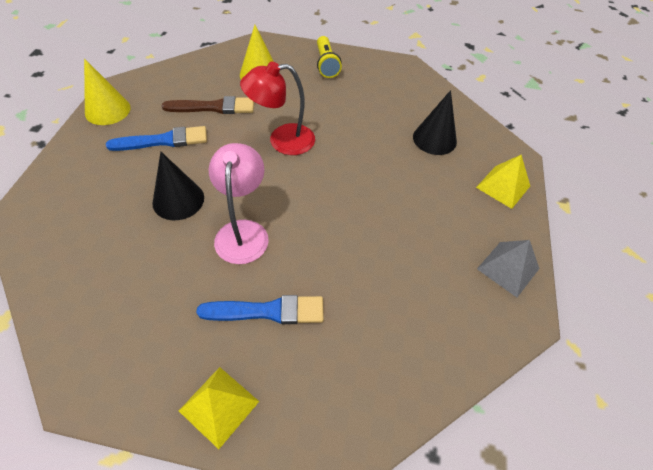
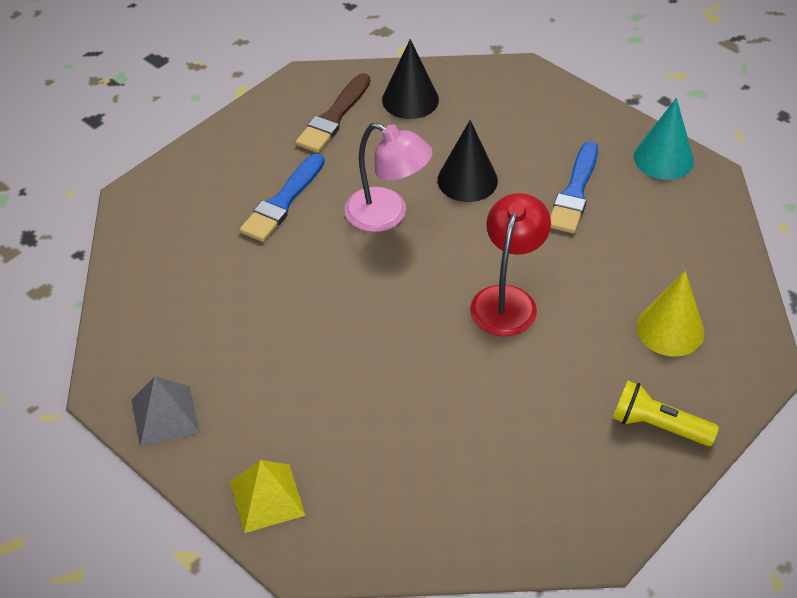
camera: 125 degrees right, 5 degrees down
(107, 110) = (663, 158): yellow cone -> turquoise cone
(213, 107) = (616, 255): brown brush -> brown brush (334, 117)
(219, 406) = (228, 146): yellow pyramid -> none
(434, 139) = (403, 473): black cone -> black cone (410, 99)

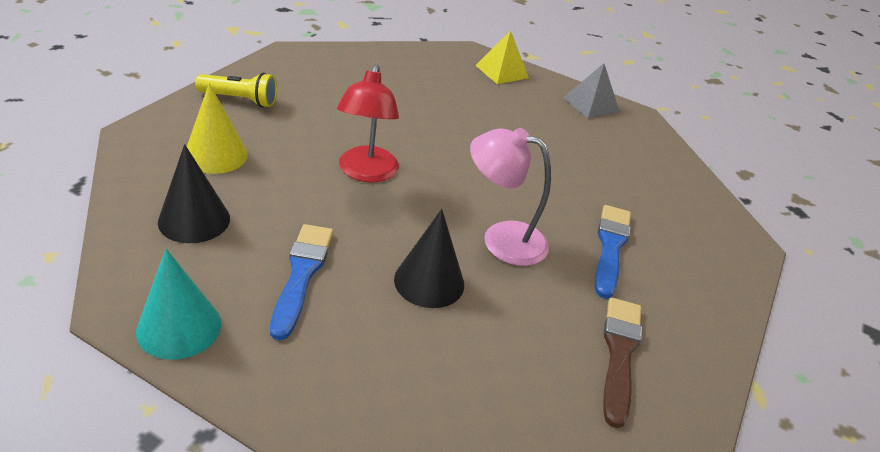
camera: 160 degrees right, 10 degrees down
(410, 99) = (537, 392): black cone -> black cone (194, 220)

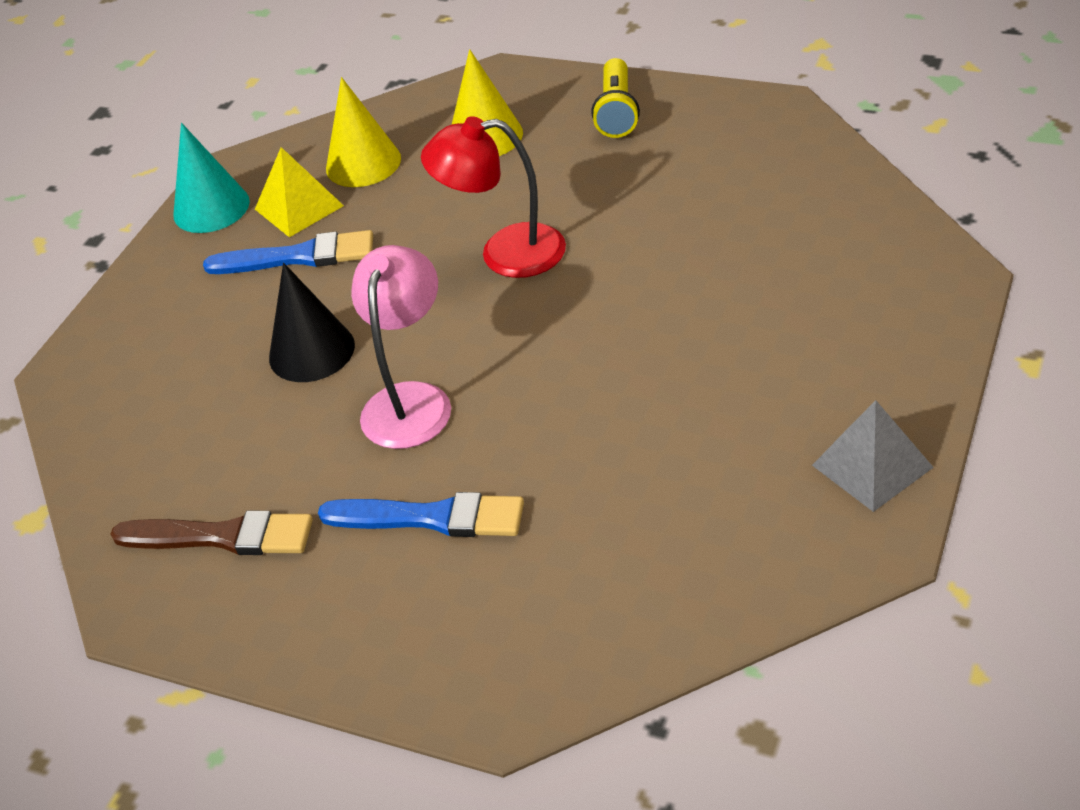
camera: 95 degrees right, 5 degrees up
(194, 220) = (363, 163): black cone -> yellow cone
(501, 71) = (909, 329): yellow pyramid -> yellow pyramid (298, 207)

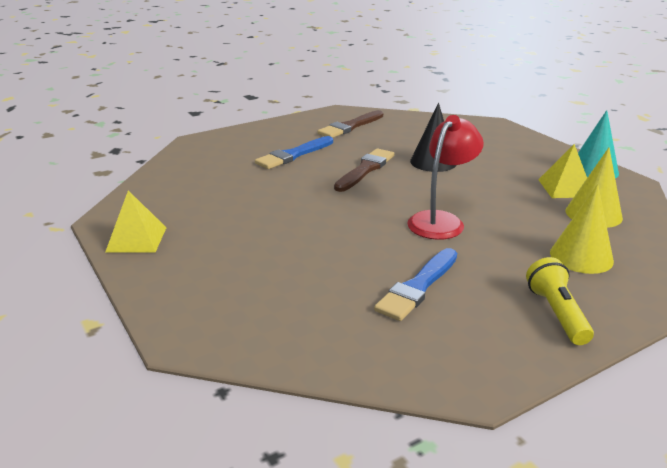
camera: 120 degrees right, 15 degrees down
(298, 257) = (515, 177): blue brush -> blue brush (418, 287)
(411, 400) = (365, 169): pink lamp -> brown brush
(617, 112) = (556, 313): yellow flashlight -> yellow flashlight turned 45 degrees clockwise
(872, 466) = (136, 239): grey pyramid -> yellow pyramid

